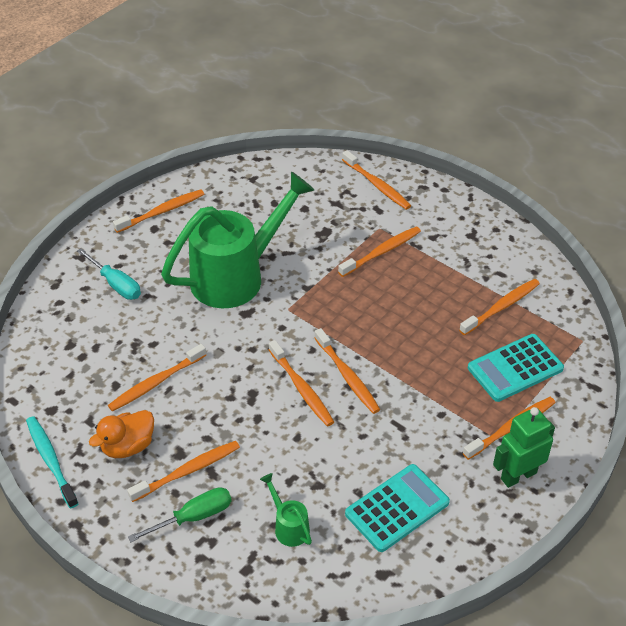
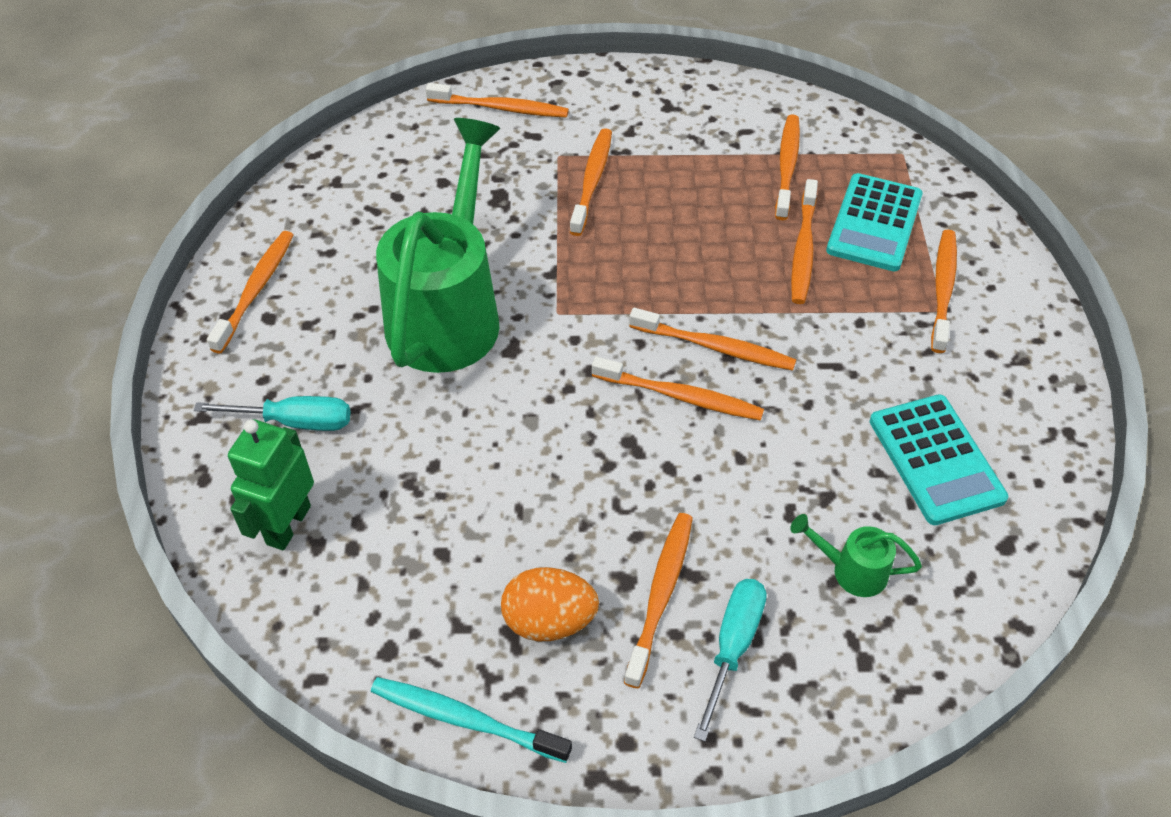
camera: 40 degrees left, 5 degrees up
(128, 446) = (549, 621): orange duck -> orange egg
(156, 382) = (494, 512): orange toothbrush -> orange toothbrush (803, 249)
(194, 517) = (733, 645): green screwdriver -> turquoise screwdriver
(397, 508) = (936, 459): turquoise calculator -> turquoise calculator turned 150 degrees clockwise
(518, 475) = (1006, 335): green robot -> green robot (288, 525)

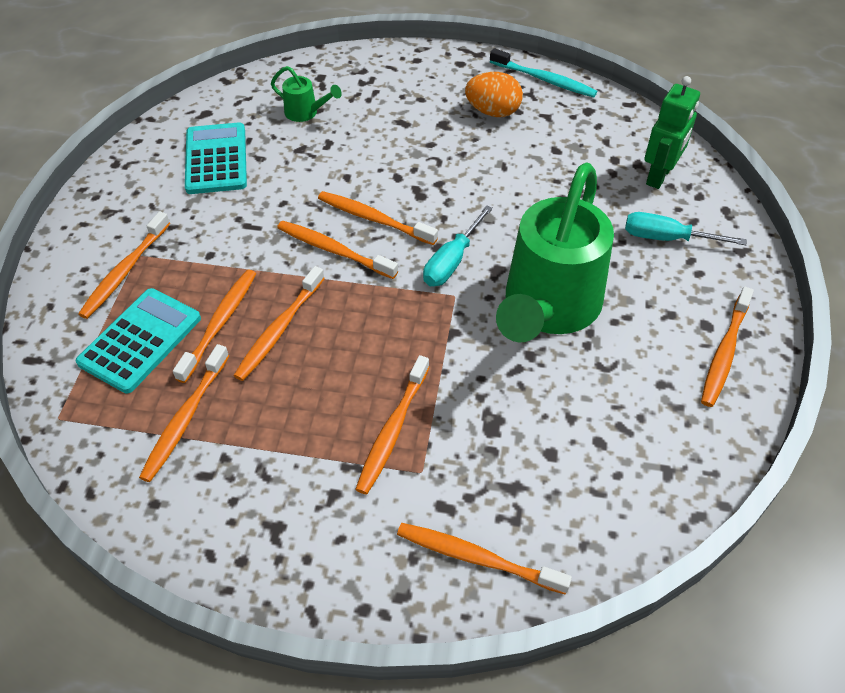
camera: 170 degrees left, 0 degrees up
(660, 595) = (424, 115): orange toothbrush -> orange toothbrush (279, 329)
(733, 645) = (390, 90): turquoise screwdriver -> turquoise screwdriver (451, 262)

